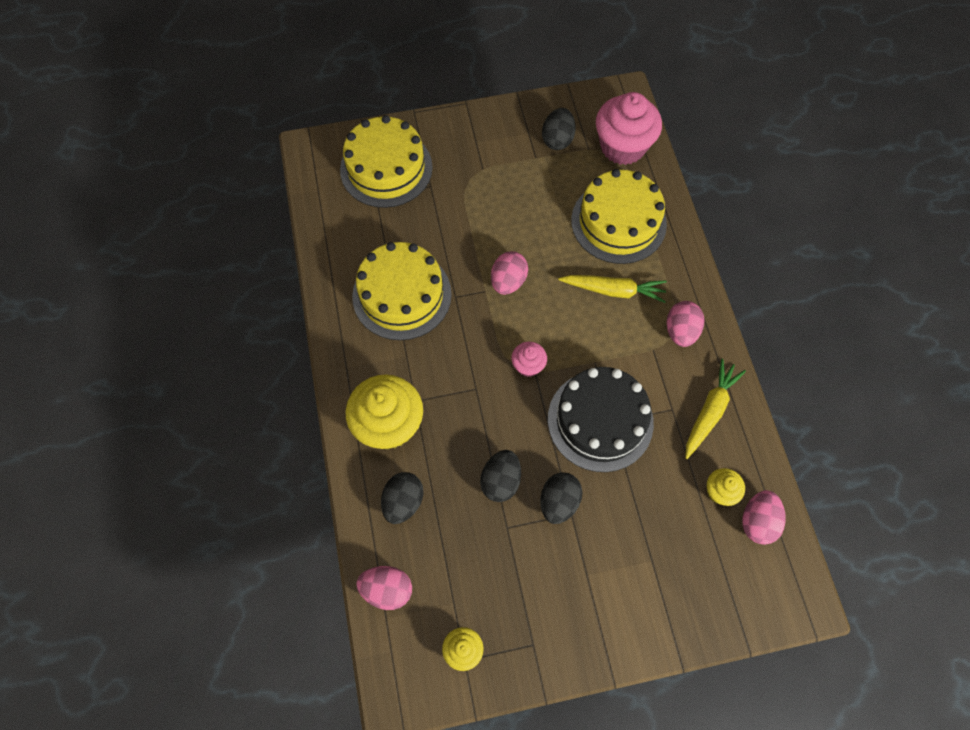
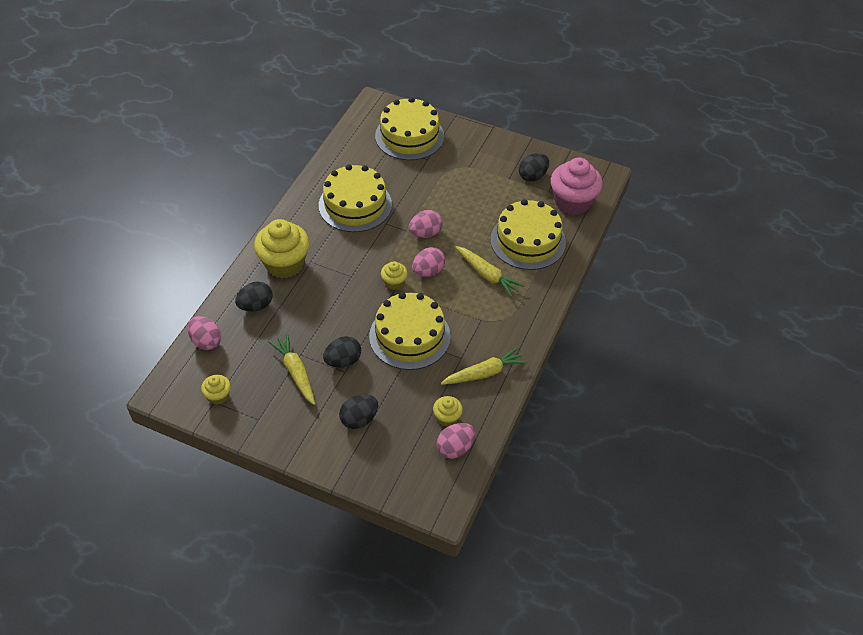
camera: 35 degrees right, 15 degrees down
(500, 481) = (320, 330): black egg -> black egg (359, 419)
(521, 554) = (295, 372): none -> yellow carrot
(528, 365) = (394, 282): pink cupcake -> yellow cupcake
(600, 420) = (409, 336): black cake -> yellow cake
(681, 331) = (509, 321): pink egg -> pink egg (428, 271)

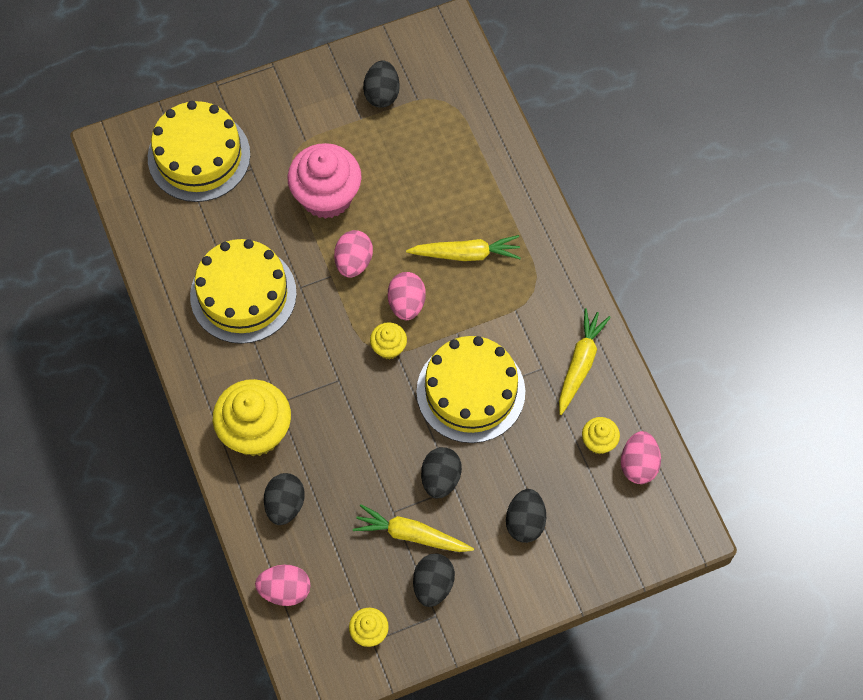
camera: 45 degrees left, 15 degrees up
(276, 404) = (433, 585): none -> black egg
(528, 241) = (461, 178): yellow cake -> none
(572, 202) = (454, 91): pink cupcake -> pink cupcake (326, 196)

